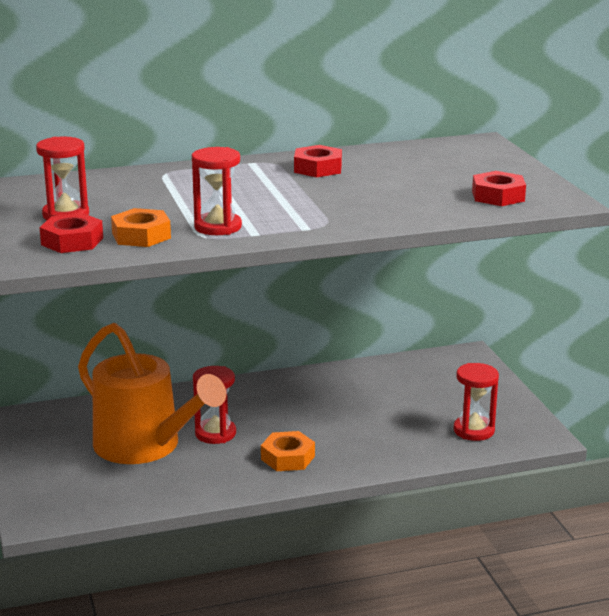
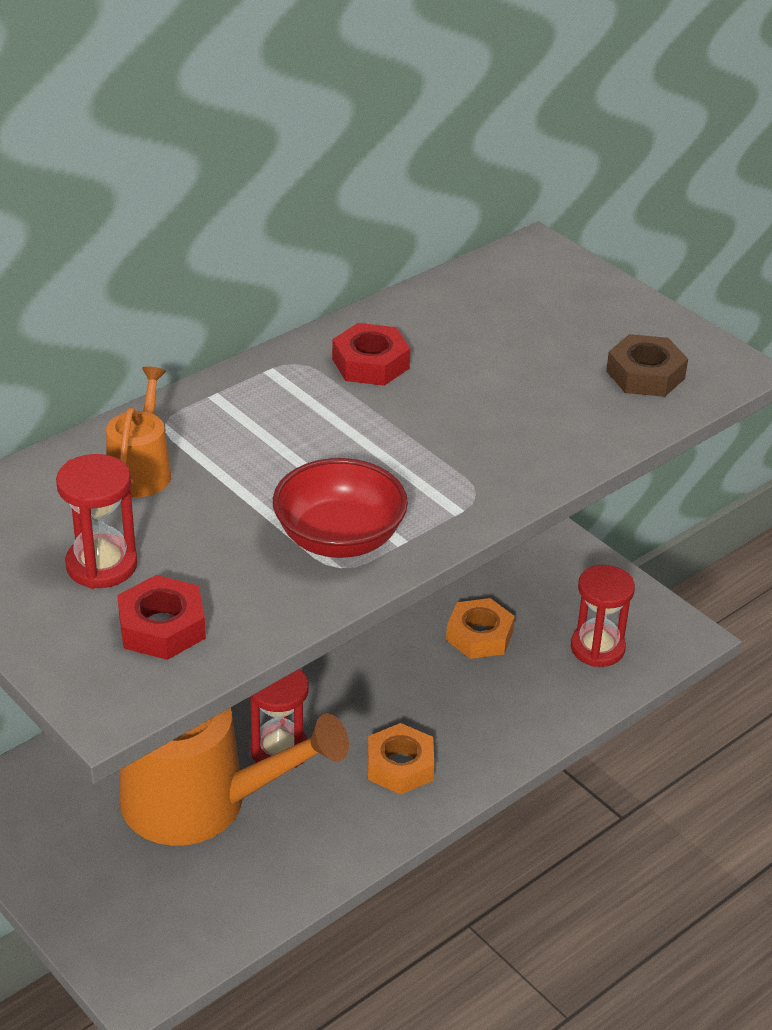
camera: 25 degrees left, 15 degrees up
(130, 186) = (141, 470): none -> orange watering can
(141, 236) = (250, 587): orange nut -> orange nut (479, 635)
(218, 227) = (339, 538): red hourglass -> red bowl
(498, 196) = (645, 375): red nut -> brown nut

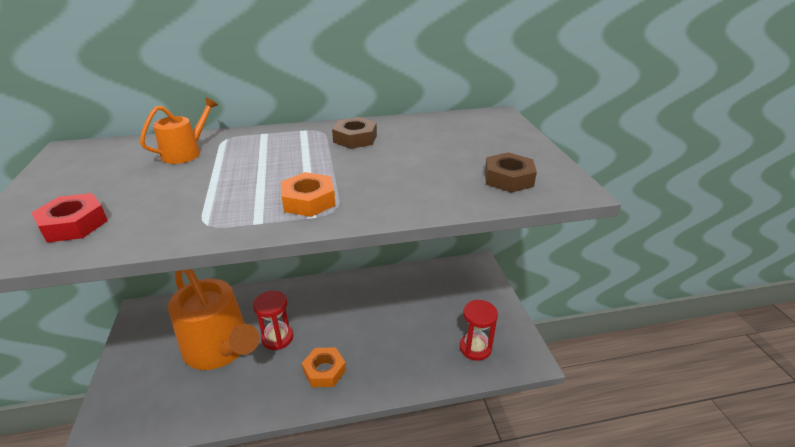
camera: 30 degrees right, 5 degrees down
(101, 565) = (101, 186): red hourglass -> none
(339, 538) = (227, 210): red bowl -> none
(370, 363) = (355, 138): red nut -> brown nut
(479, 635) = (418, 318): orange nut -> orange nut (308, 201)

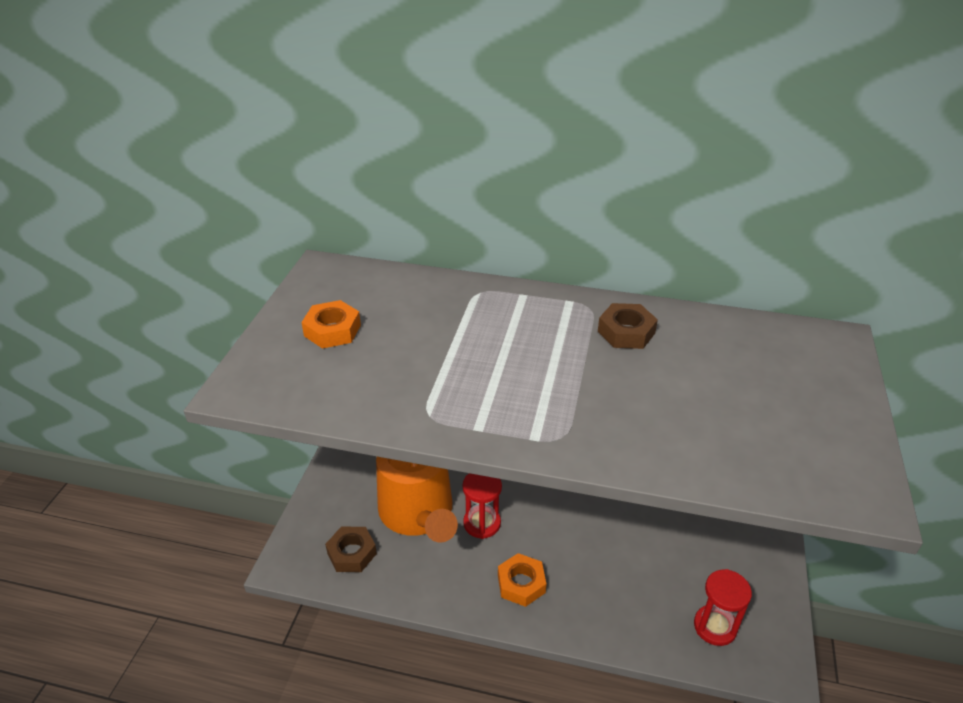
camera: 25 degrees right, 5 degrees up
(74, 224) = (313, 376): red nut -> none
(186, 153) = (432, 304): orange watering can -> none
(308, 201) = (539, 415): orange nut -> orange nut (332, 330)
(508, 178) = (790, 455): brown nut -> brown nut (351, 553)

